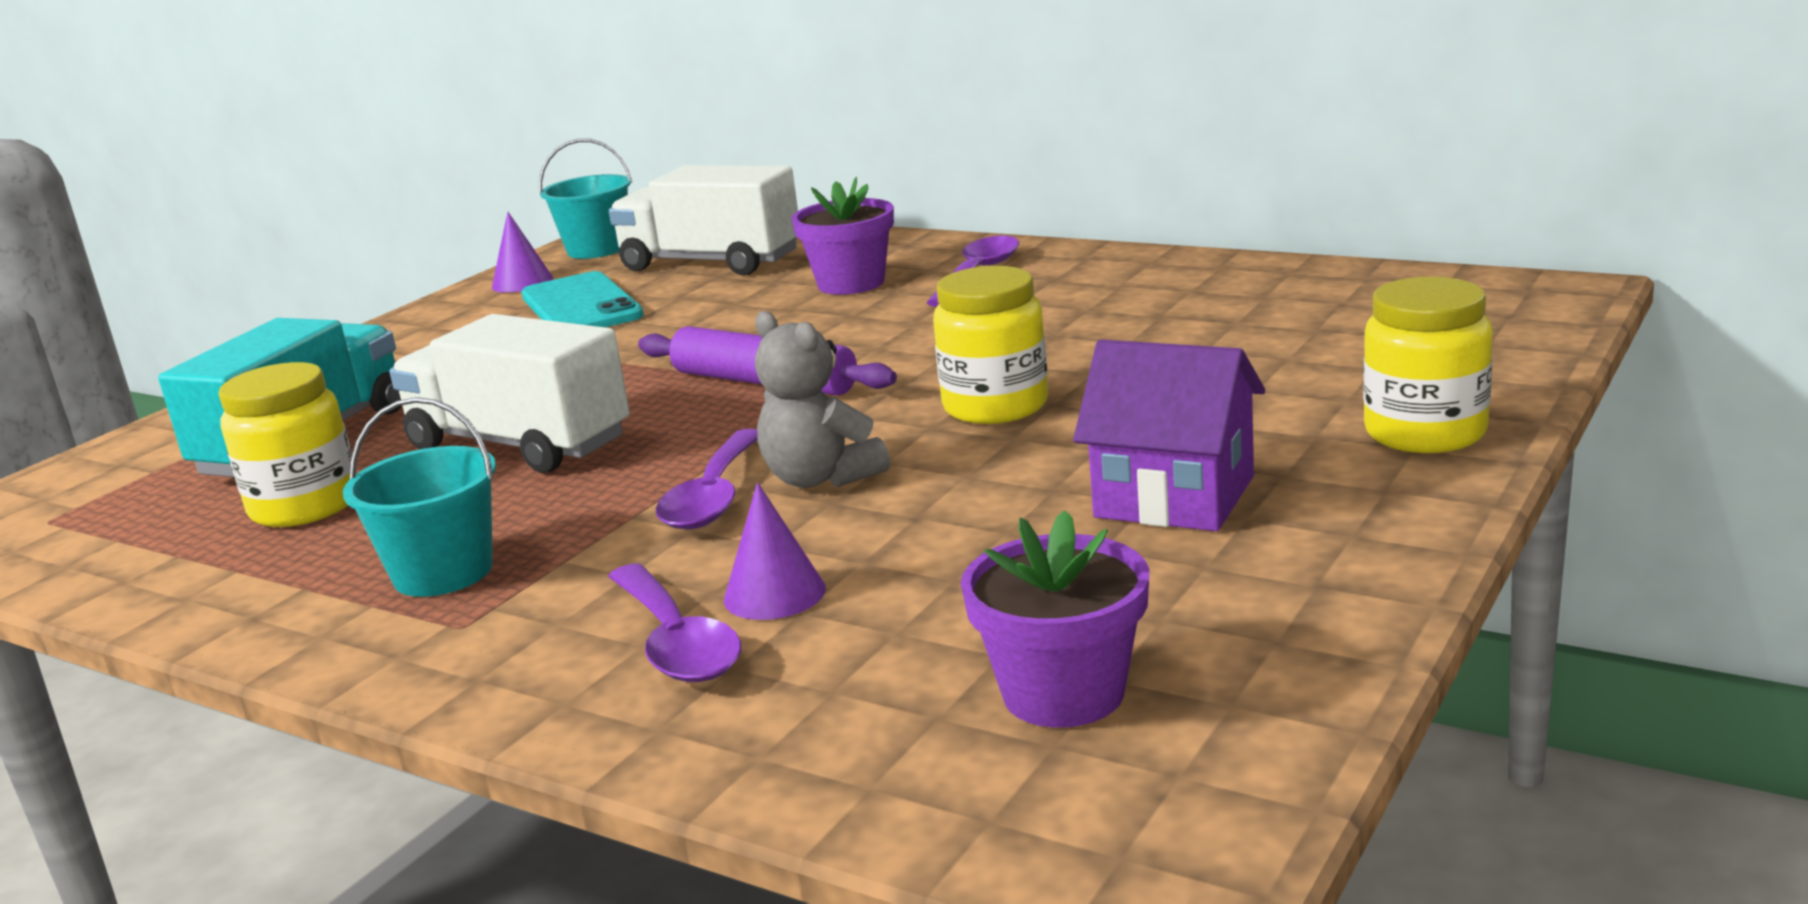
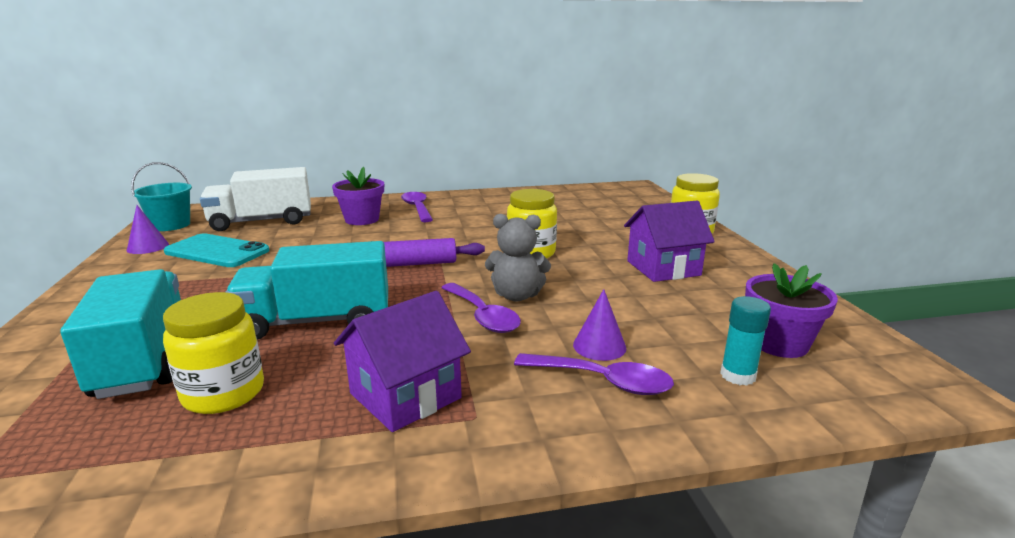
camera: 45 degrees left, 0 degrees up
(443, 572) = (405, 395): turquoise bucket -> purple house
(519, 444) = (316, 321): white truck -> turquoise truck
(873, 710) = (738, 375): none -> turquoise glue stick

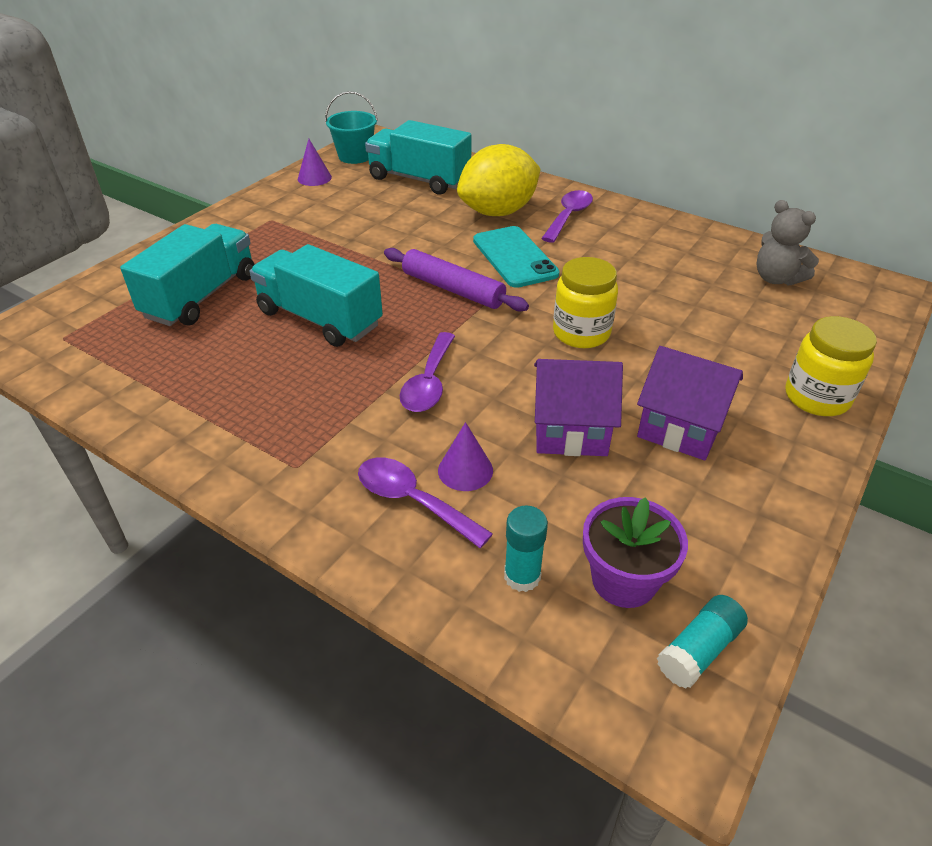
camera: 45 degrees right, 20 degrees up
(217, 251) = (348, 205): turquoise phone -> turquoise phone (514, 257)
(223, 393) = (204, 351): yellow jar -> none
(262, 222) = (419, 179): white truck -> turquoise truck
(362, 219) = (498, 212): purple flower pot -> yellow lemon
(405, 395) = (283, 420): purple house -> purple house (570, 430)
(516, 296) = (487, 377): grey teddy bear -> grey teddy bear (776, 278)
(602, 381) = (413, 501): purple spoon -> purple spoon turned 150 degrees clockwise
(864, 349) = (699, 650): none -> turquoise glue stick

